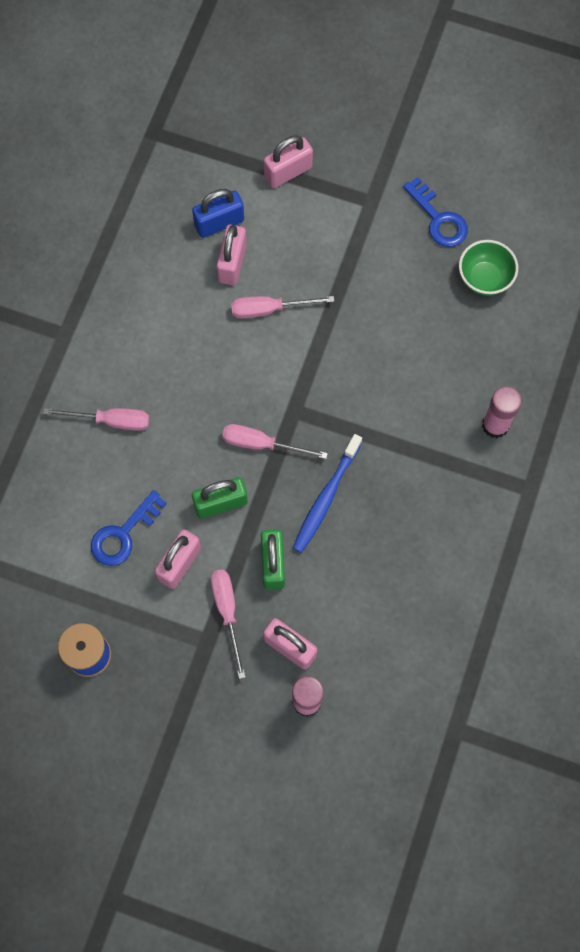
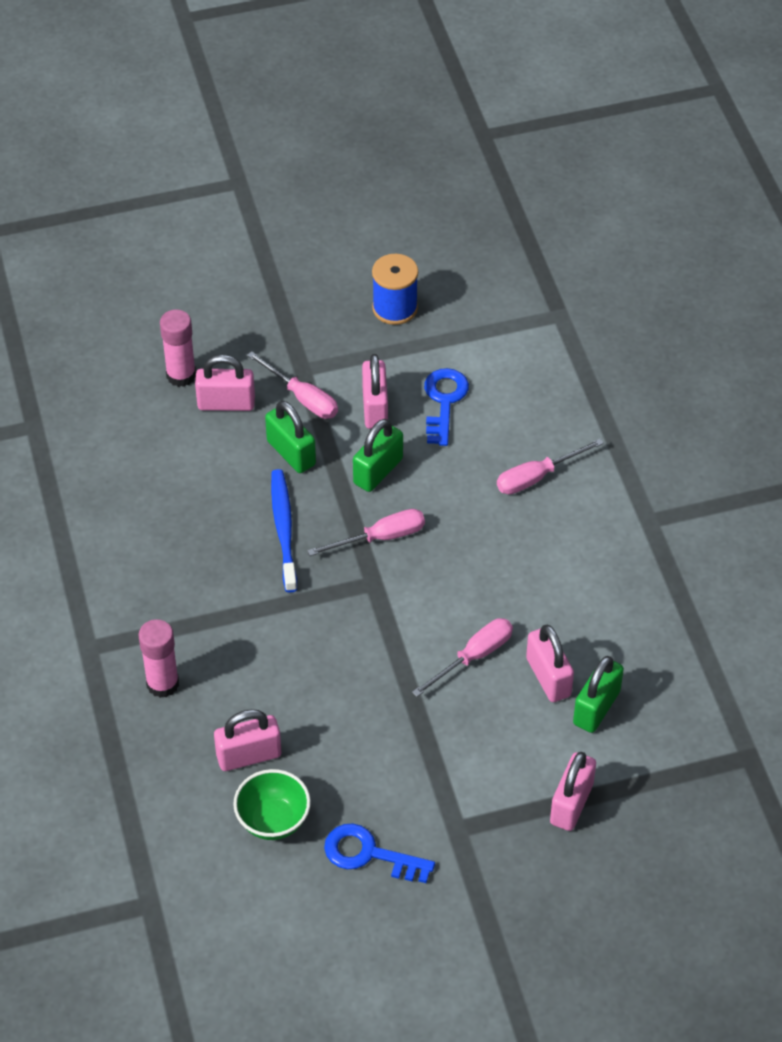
camera: 145 degrees right, 20 degrees down
(219, 223) = (596, 707): blue padlock -> green padlock
(470, 333) = (249, 755): none -> pink padlock

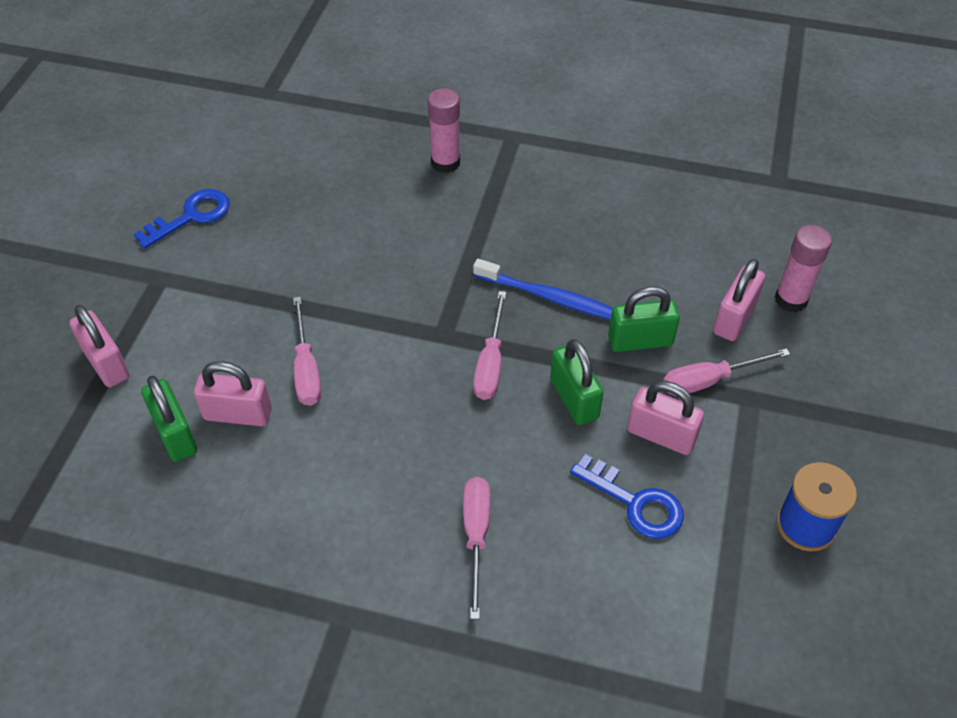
camera: 120 degrees right, 0 degrees up
(249, 755) = (338, 185): pink padlock -> none
(273, 820) = (271, 176): green bowl -> none

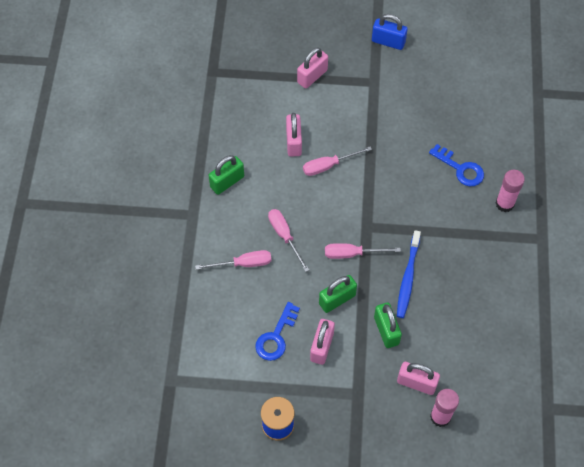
camera: 80 degrees right, 10 degrees up
(87, 245) = (388, 42): none -> blue padlock
(175, 434) = (276, 119): green padlock -> green padlock (227, 182)
(191, 216) = (422, 83): blue key -> blue key (460, 168)
(709, 380) = (365, 370): pink screwdriver -> pink screwdriver (285, 236)

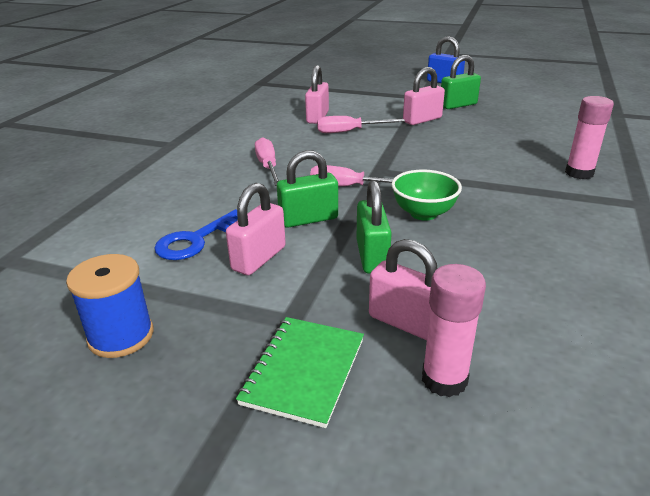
camera: 15 degrees right, 30 degrees down
(227, 182) = (227, 130): green padlock -> green padlock (458, 105)
(243, 264) = (201, 179): pink screwdriver -> none
(312, 76) = (357, 90): pink padlock -> pink padlock (422, 120)
(376, 426) = (304, 371): none -> green notebook
(407, 278) = (423, 213): blue toothbrush -> green bowl
(460, 168) = (516, 146): blue key -> none

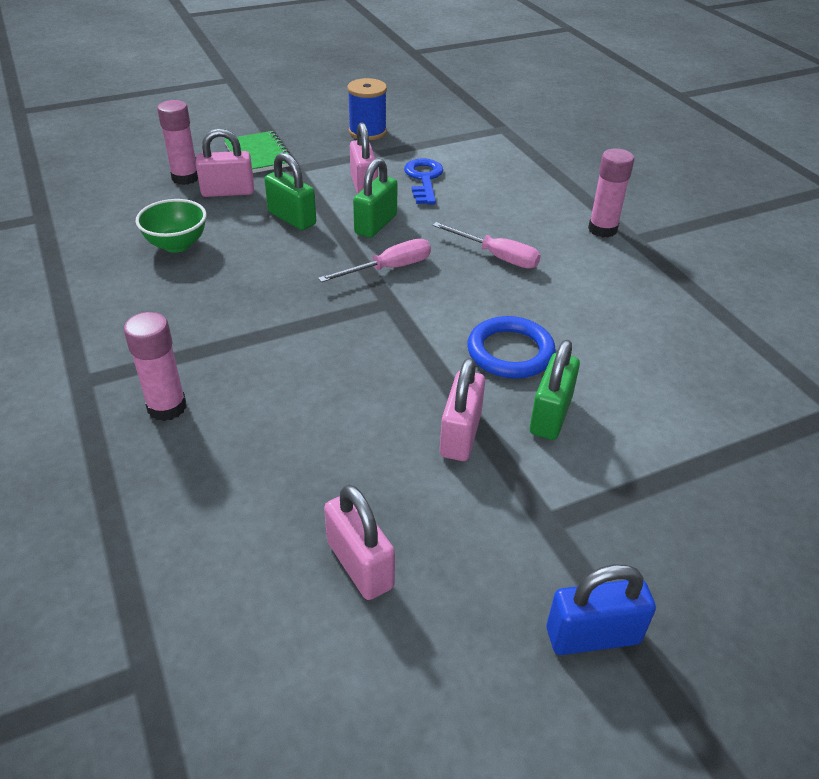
camera: 135 degrees right, 10 degrees up
(173, 154) = (602, 229): none -> pink glue stick
(317, 117) = (594, 362): pink padlock -> pink padlock (360, 565)
(350, 131) = (510, 352): pink screwdriver -> blue ring
(423, 213) = (292, 269): green bowl -> green bowl (177, 245)
(458, 105) = (459, 524): green padlock -> green padlock (550, 415)

